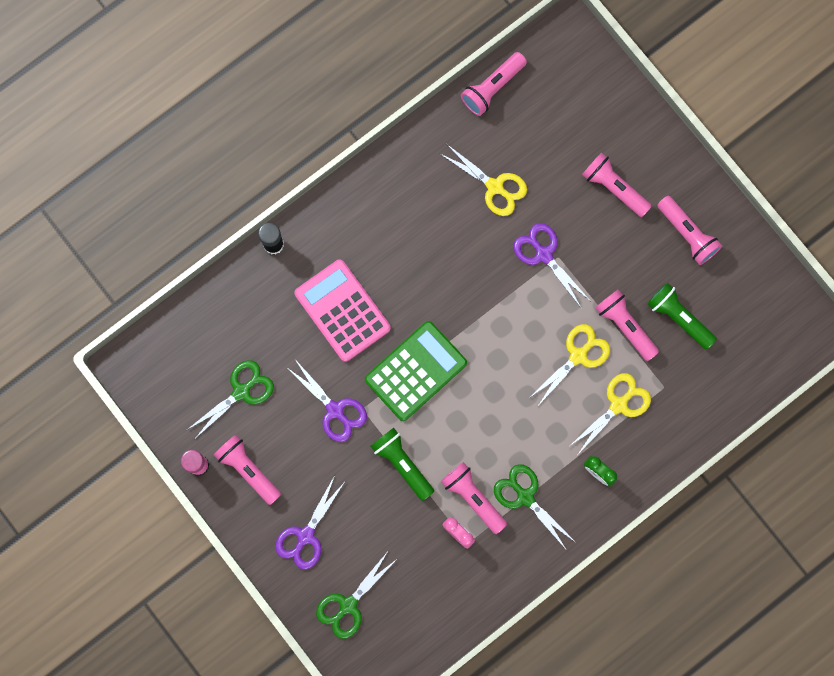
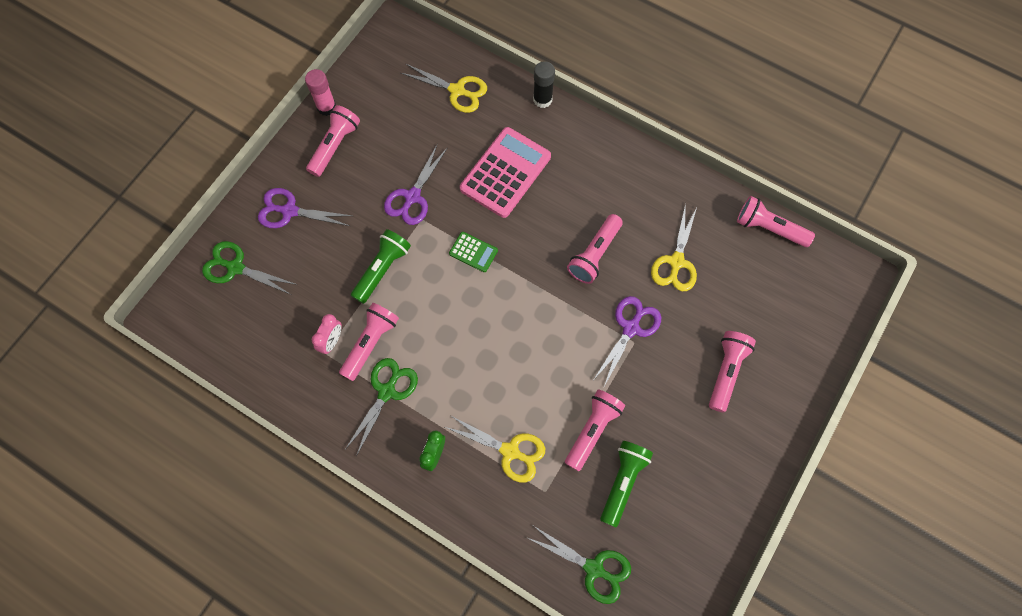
camera: 70 degrees right, 10 degrees down
(241, 391) = (402, 118): green scissors -> green scissors (594, 568)
(416, 371) = (473, 252): green calculator -> green calculator, size x0.48
(578, 356) = (544, 394): yellow scissors -> yellow scissors (457, 91)
(687, 234) = (713, 461): pink flashlight -> pink flashlight (594, 254)

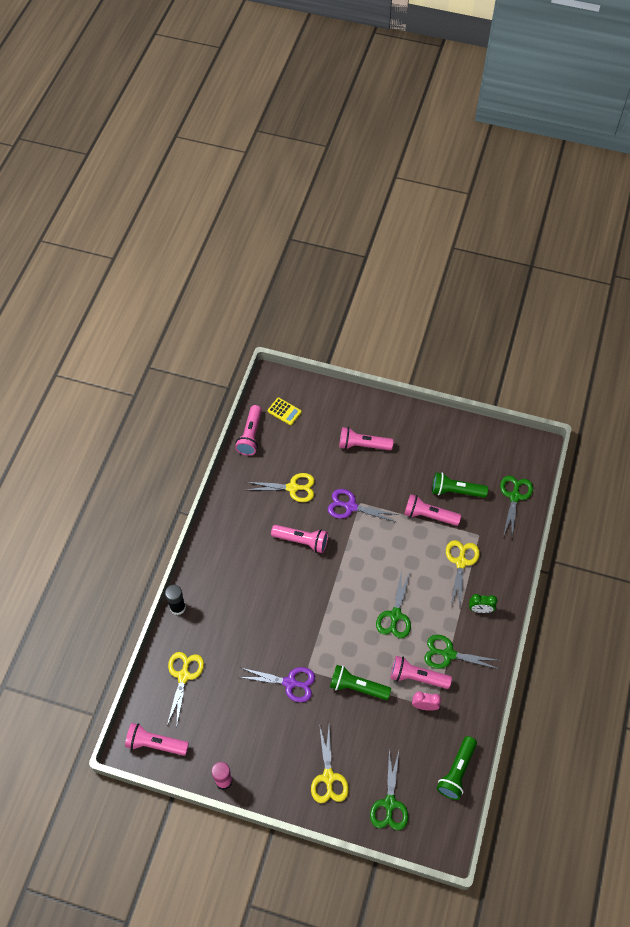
camera: 105 degrees left, 10 degrees down
(240, 354) = (457, 772): none -> green flashlight
(289, 211) = (328, 777): purple scissors -> yellow scissors
(335, 146) = (259, 760): pink flashlight -> pink flashlight (155, 744)
(459, 341) = (395, 615): none -> green scissors
(473, 252) = (324, 624): green calculator -> none
(505, 173) = (251, 618): pink calculator -> none
(801, 280) = (284, 411): none -> yellow calculator

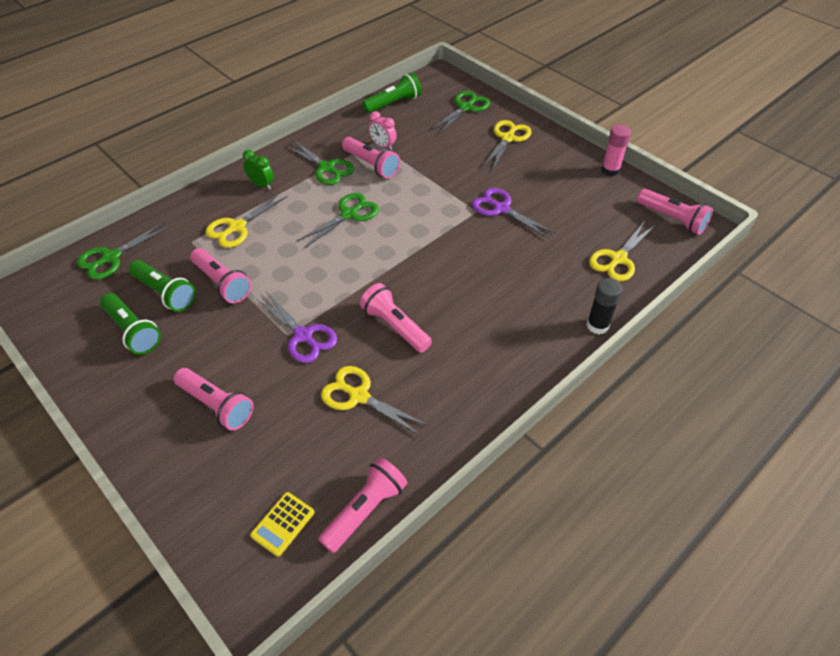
camera: 150 degrees left, 10 degrees down
(284, 411) = (283, 524): yellow calculator -> yellow calculator turned 120 degrees counterclockwise
(357, 687) = (435, 180): green flashlight -> green flashlight (133, 331)

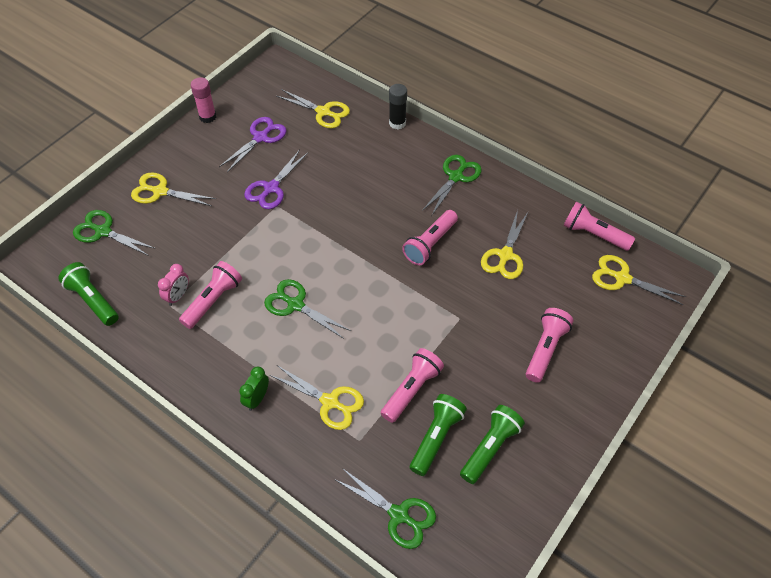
camera: 100 degrees left, 5 degrees up
(283, 524) = (622, 278): yellow calculator -> yellow scissors
(303, 336) = (457, 306): purple scissors -> purple scissors (260, 137)
(326, 168) = (221, 342): green scissors -> green scissors (456, 177)
(672, 219) = (270, 80): pink flashlight -> none

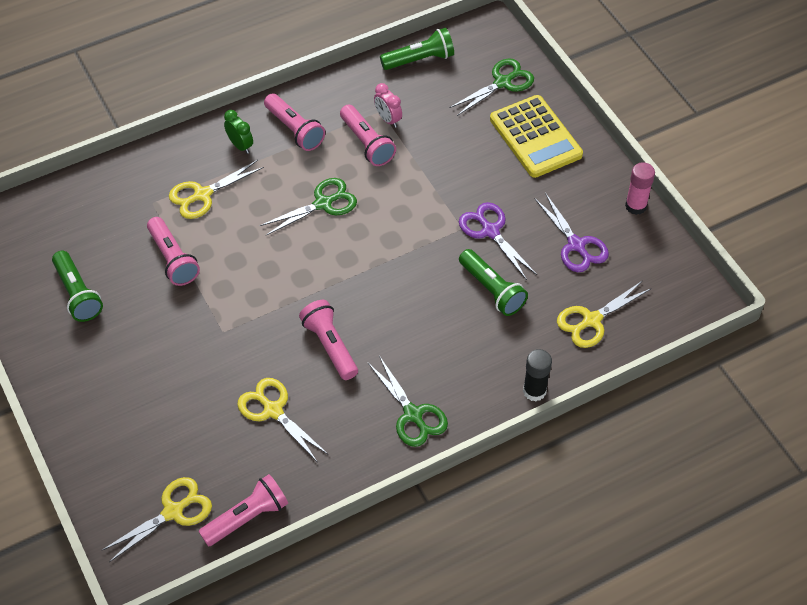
camera: 115 degrees right, 0 degrees up
(160, 191) = (535, 137): yellow scissors -> yellow calculator
(399, 515) = (70, 205): green scissors -> none
(436, 438) = (115, 258): green flashlight -> green flashlight (492, 290)
(545, 349) = (140, 389): pink flashlight -> pink flashlight (295, 130)

